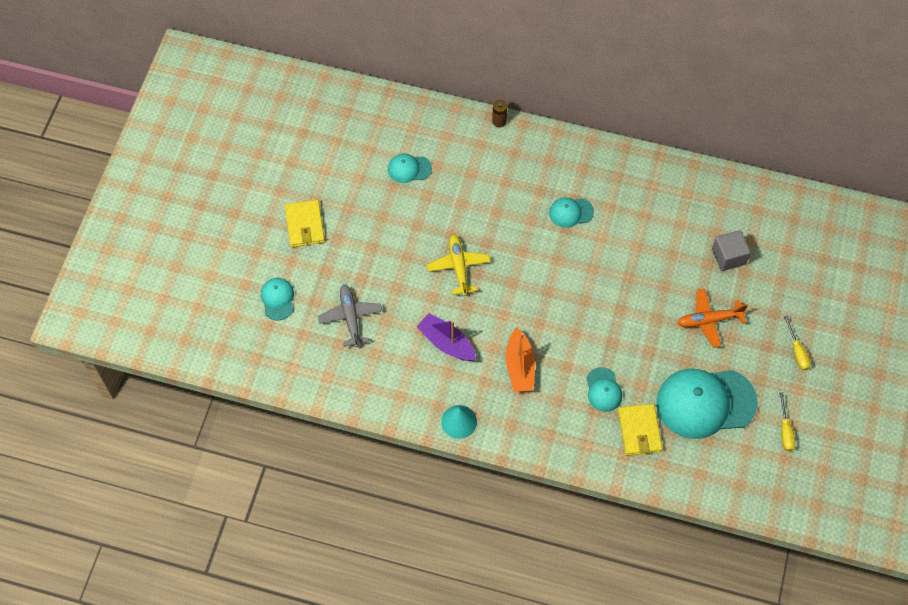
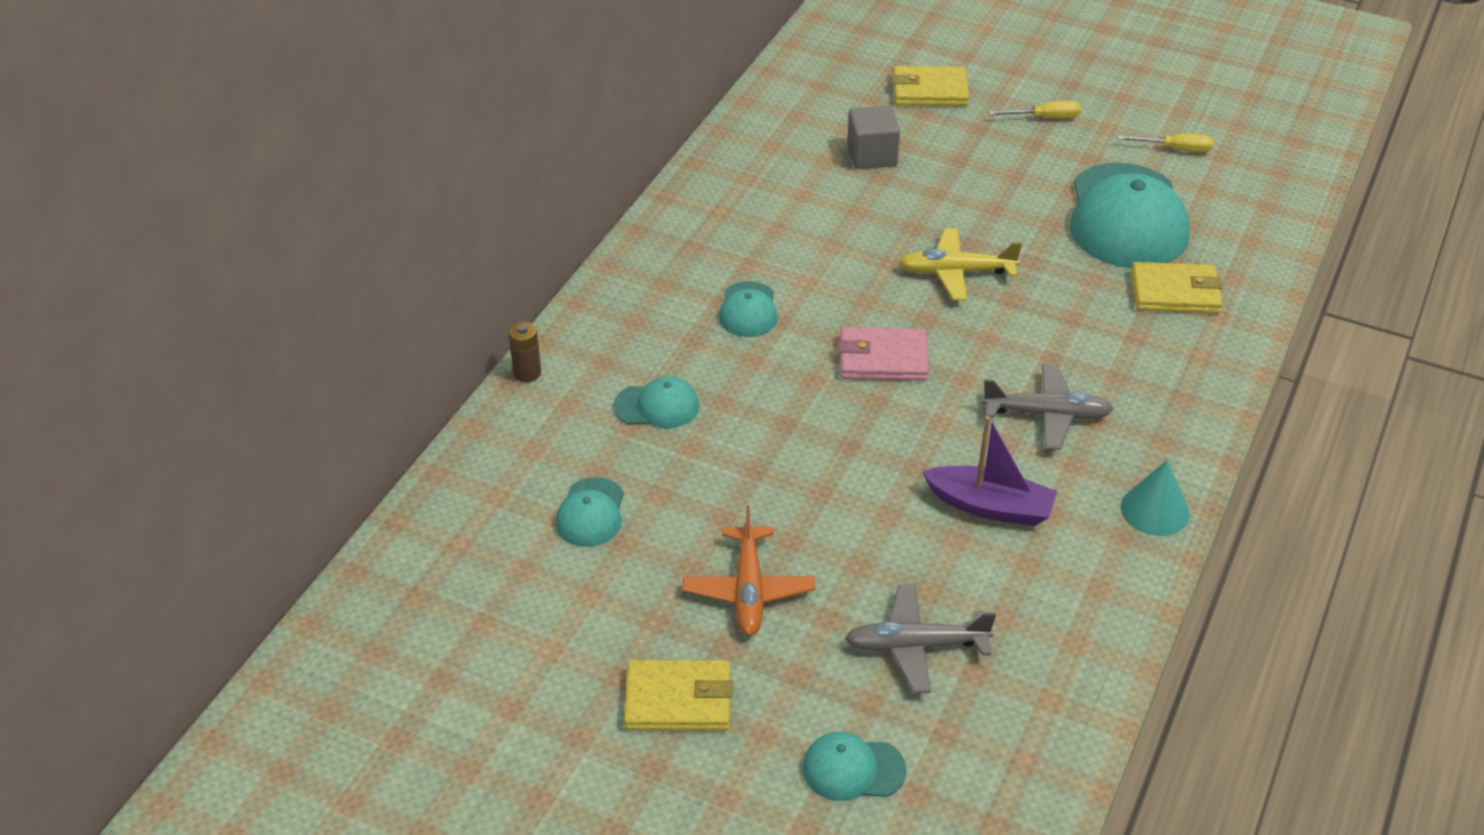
camera: 80 degrees left, 20 degrees down
(446, 343) = (990, 506): purple boat -> purple boat turned 120 degrees counterclockwise
(458, 267) = (829, 469): yellow plane -> yellow plane (956, 272)
(520, 366) = (1047, 415): orange boat -> grey plane
(546, 282) = (883, 359): none -> pink wallet
(603, 390) = (1098, 321): turquoise cap -> turquoise cap (657, 406)
(709, 320) = (982, 191): orange plane -> orange plane (748, 590)
(807, 282) = (930, 91): none -> yellow wallet

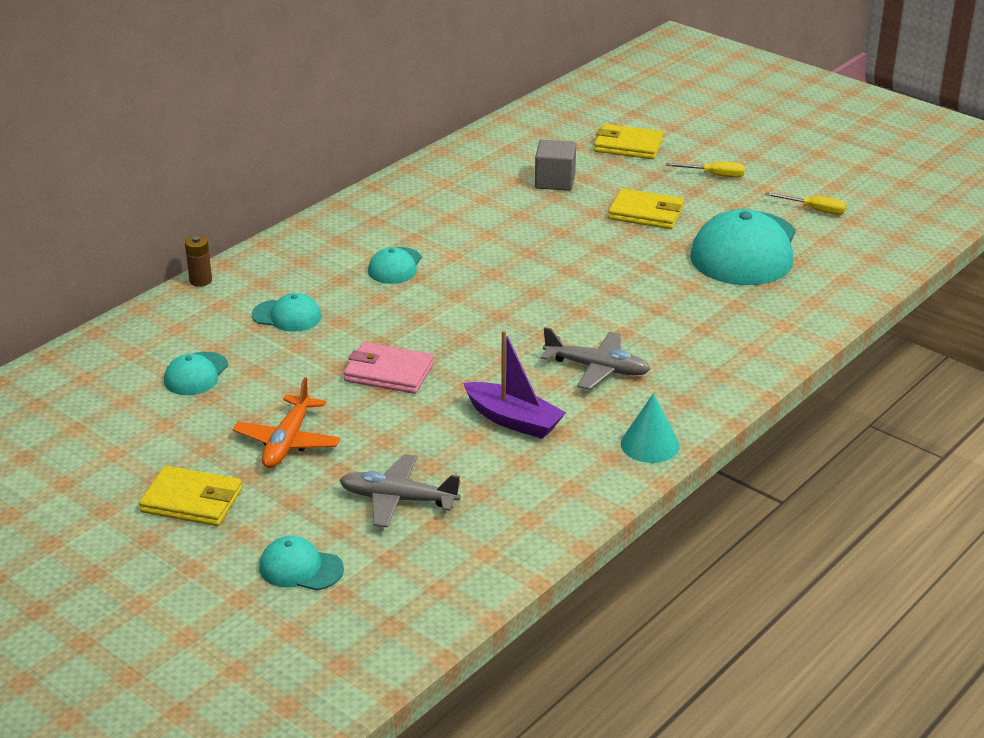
camera: 15 degrees right, 10 degrees down
(883, 359) = (484, 312): pink wallet -> pink wallet (389, 372)
(956, 272) = (578, 266): yellow plane -> none
(1175, 293) = (755, 304): yellow wallet -> yellow wallet (645, 213)

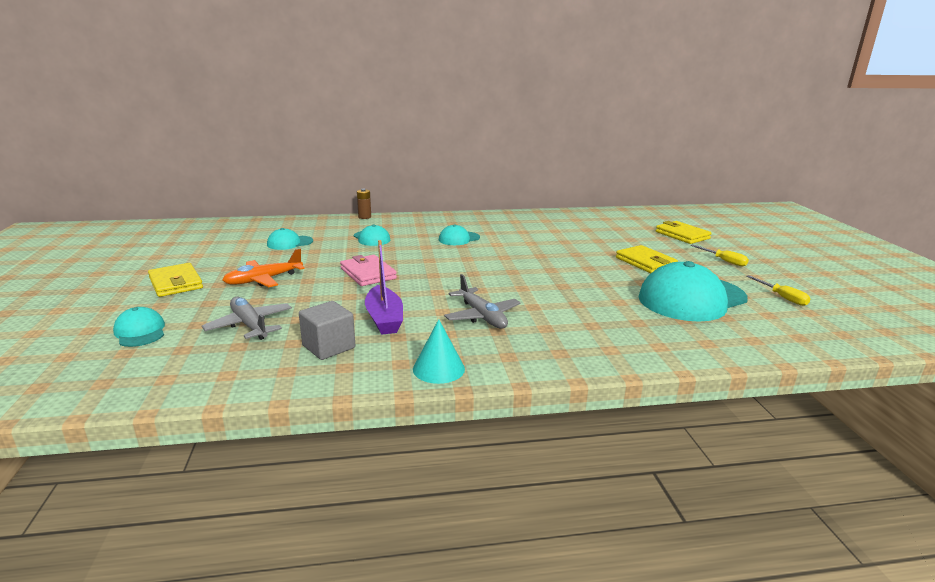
camera: 40 degrees right, 10 degrees down
(555, 181) = (609, 235): grey cube -> grey cube (329, 347)

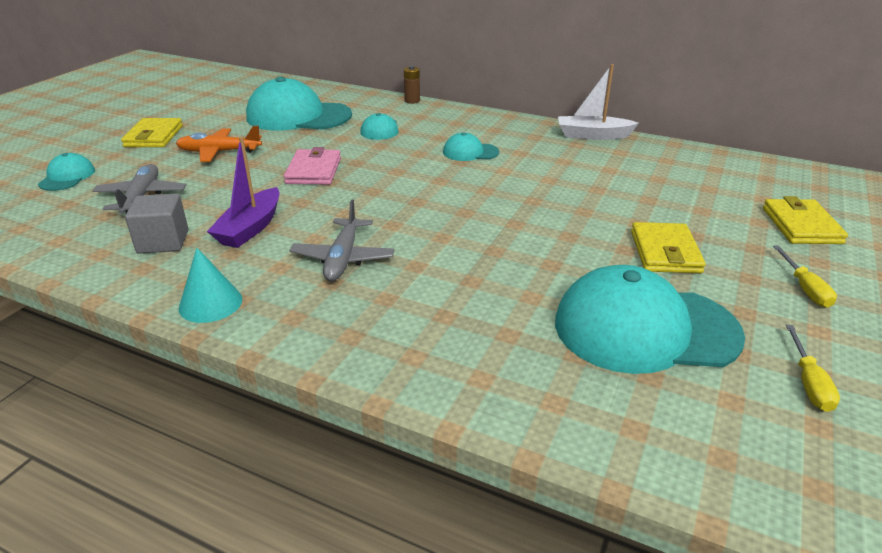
camera: 35 degrees right, 10 degrees up
(290, 243) = (298, 116): turquoise cap -> turquoise cap, size x2.11
(517, 215) = (593, 135): none -> white boat

